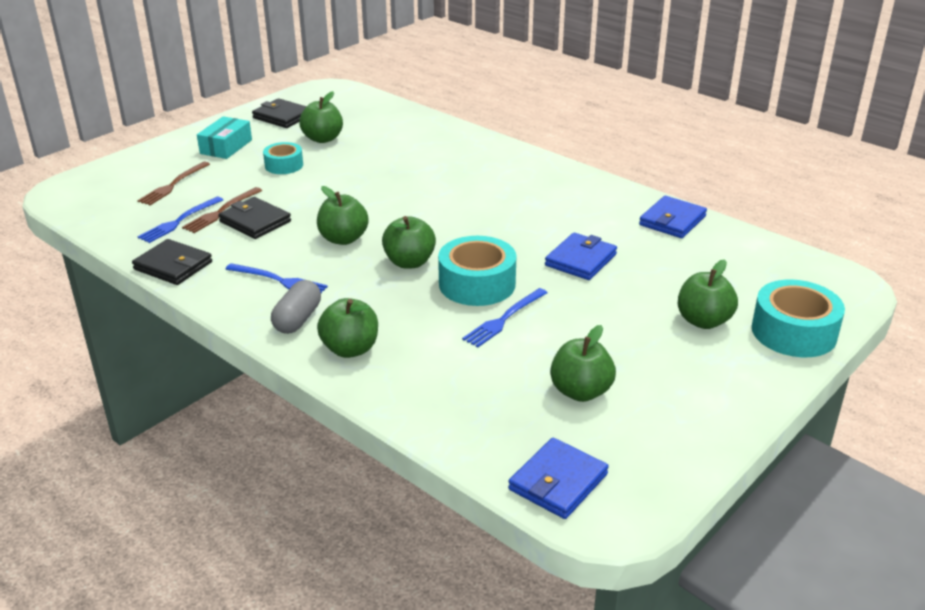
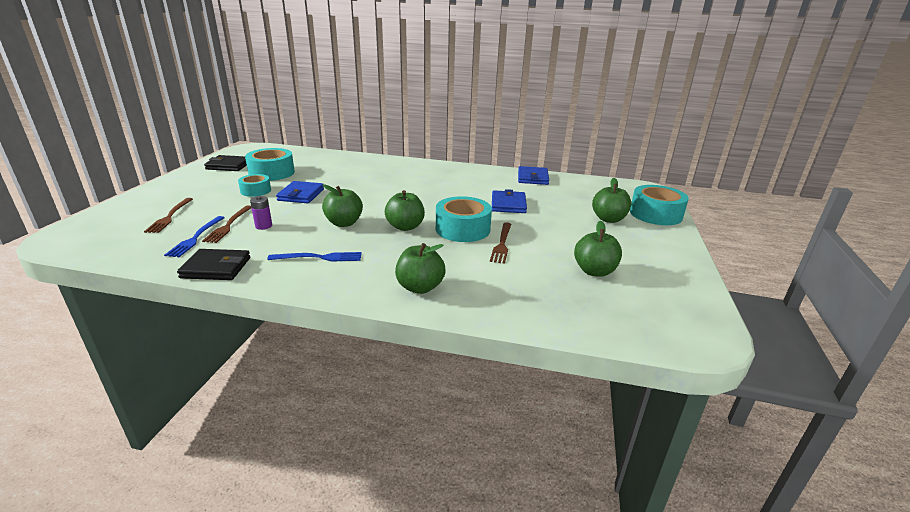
camera: 30 degrees left, 5 degrees down
(226, 147) = (197, 187): turquoise box -> none
(255, 221) = (263, 226): black wallet -> purple battery
(297, 319) = (359, 278): grey capsule -> none
(323, 139) = (272, 173): green apple -> turquoise tape
(504, 319) = (502, 244): blue fork -> brown fork
(558, 482) = (649, 328): blue wallet -> blue wallet (301, 195)

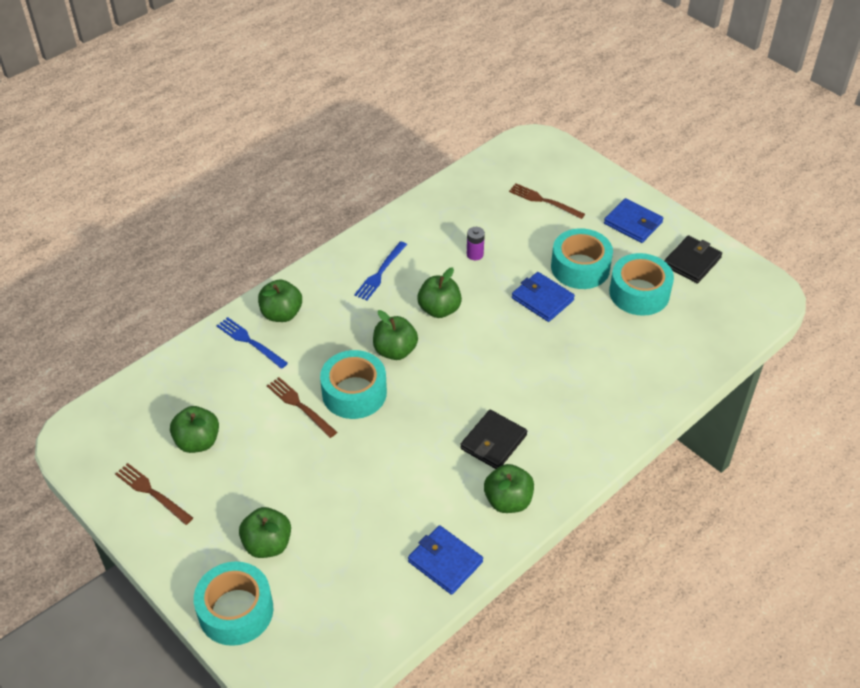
camera: 125 degrees right, 20 degrees up
(196, 238) = (480, 211): blue fork -> blue fork (250, 342)
(216, 268) = (411, 214): black wallet -> black wallet (493, 442)
(228, 225) = (494, 233): brown fork -> brown fork (152, 492)
(255, 191) = (580, 267): turquoise tape -> turquoise tape, size x1.65
(475, 173) = (508, 501): none -> green apple
(508, 204) = (381, 471): blue wallet -> blue wallet (633, 223)

